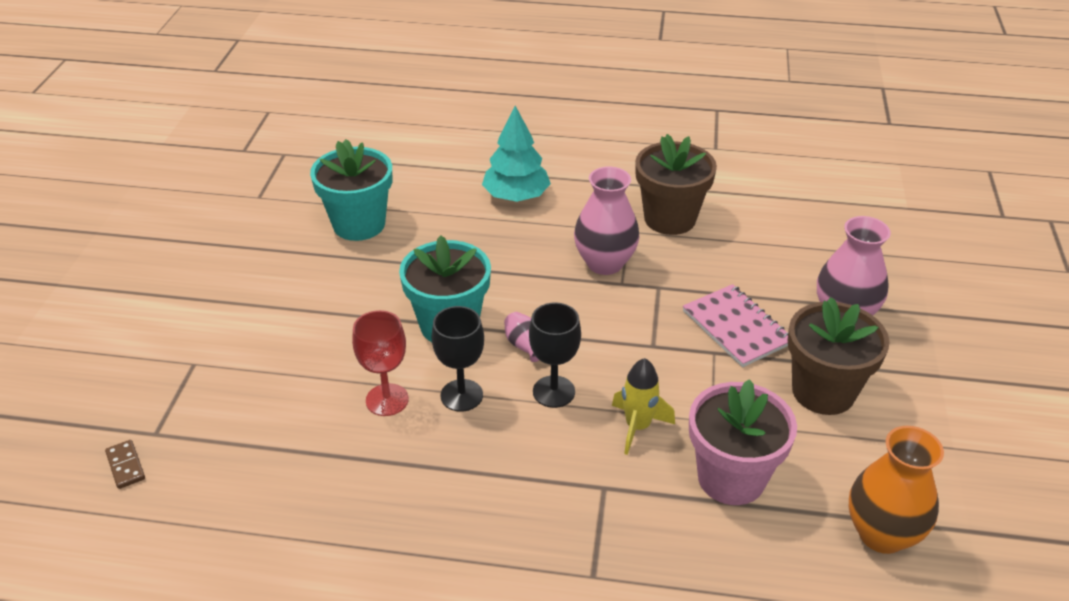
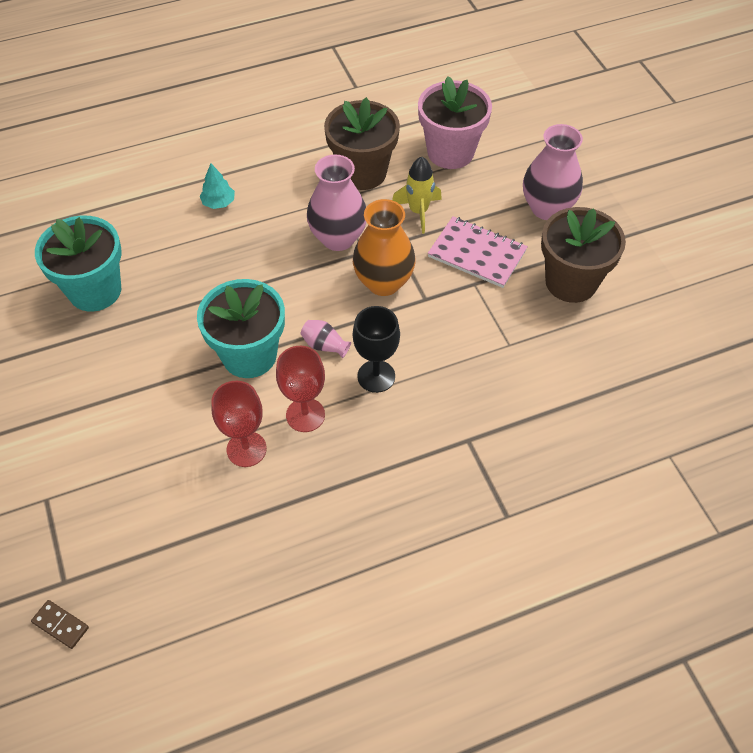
camera: 30 degrees left, 15 degrees up
(461, 395) = (305, 415): black goblet -> red goblet
(516, 196) = (218, 202): turquoise tree -> turquoise tree, size x0.53
(637, 427) = (459, 376): yellow rocket -> yellow rocket (418, 212)
(731, 478) = (551, 386): pink flower pot -> pink flower pot (450, 152)
(882, 534) = (675, 380): orange vase -> orange vase (383, 282)

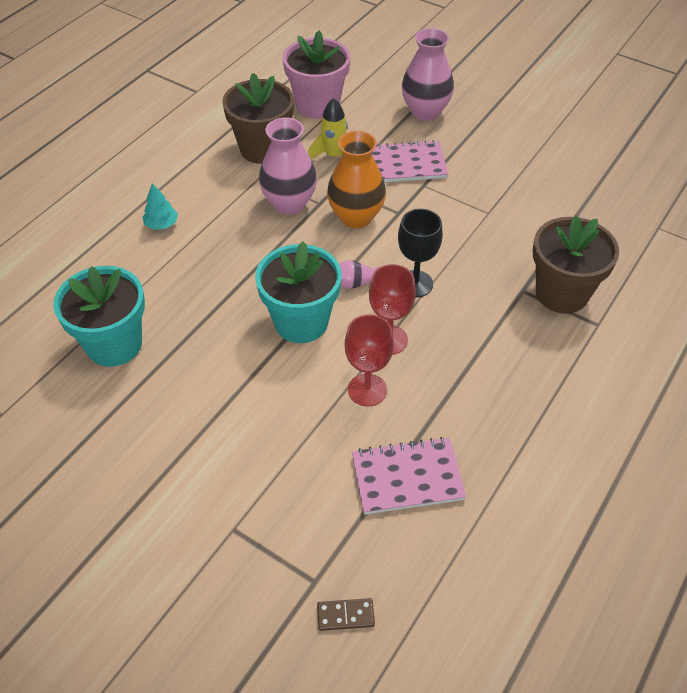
camera: 35 degrees left, 5 degrees down
(208, 546) = (407, 477): none -> pink notebook
(571, 282) = (489, 151): brown flower pot -> brown flower pot (561, 293)

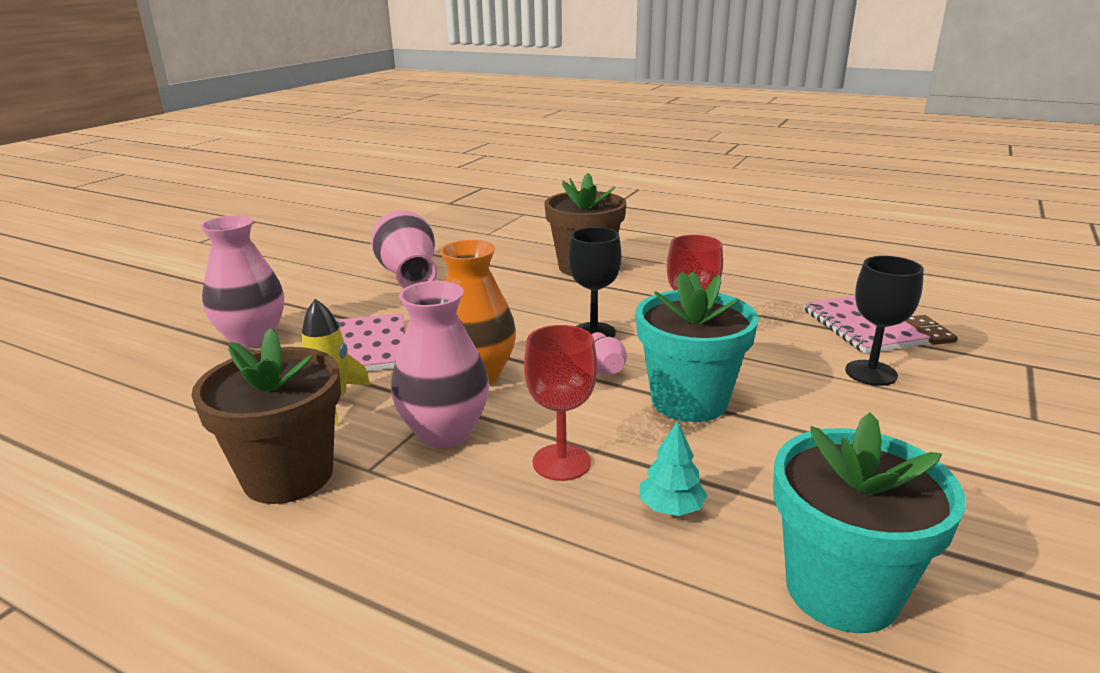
camera: 95 degrees left, 25 degrees down
(161, 224) = (503, 582): turquoise tree -> turquoise tree (671, 508)
(317, 105) = (183, 427): pink flower pot -> none
(321, 447) = (871, 373): none -> black goblet
(345, 615) = (1041, 347): brown domino -> brown domino (928, 332)
(367, 390) = (769, 352): red goblet -> red goblet (561, 462)
(542, 176) = (408, 274): none -> pink vase

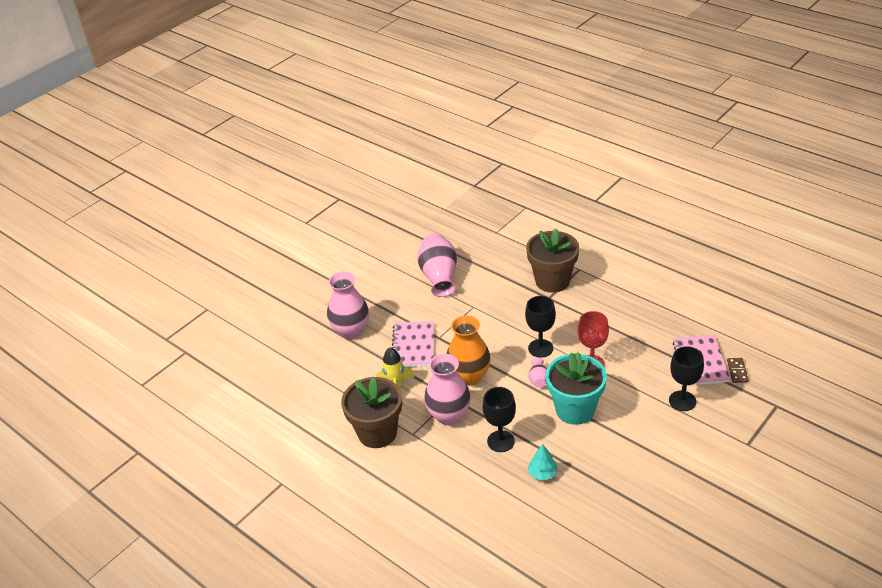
camera: 15 degrees right, 15 degrees up
(561, 462) = (500, 441): red goblet -> black goblet
(841, 589) = (597, 521): turquoise flower pot -> none

